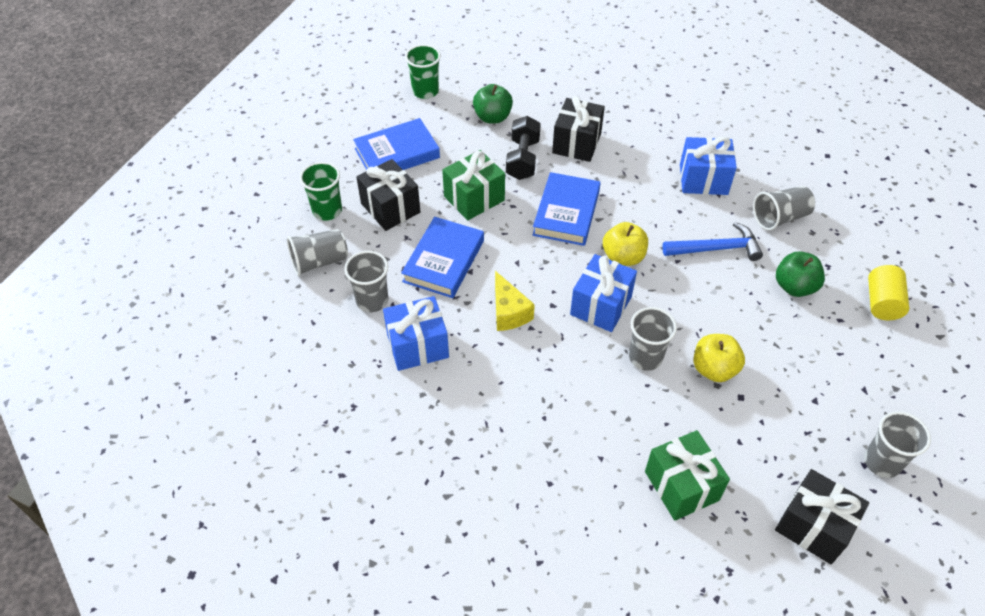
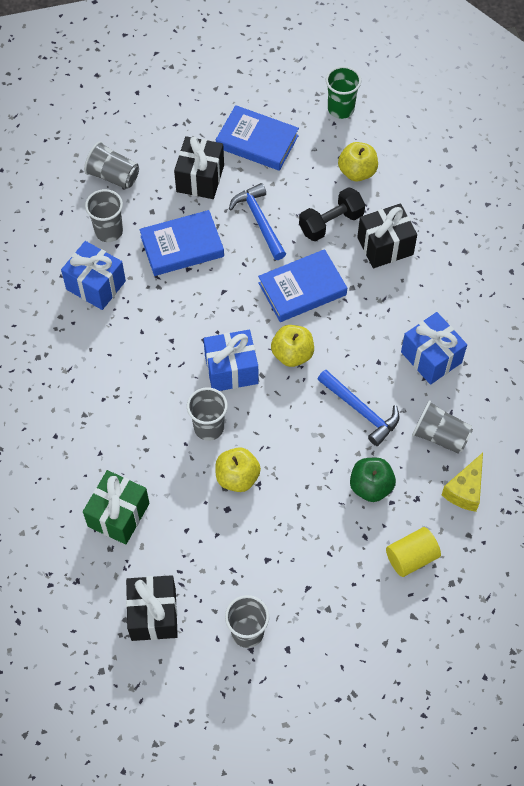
camera: 50 degrees right, 10 degrees up
(327, 211) = (161, 144): green cup -> none
(474, 198) = (259, 221): green gift -> blue hammer
(492, 117) = (357, 172): green apple -> yellow apple
(509, 312) = (173, 318): yellow cheese -> yellow cheese (465, 490)

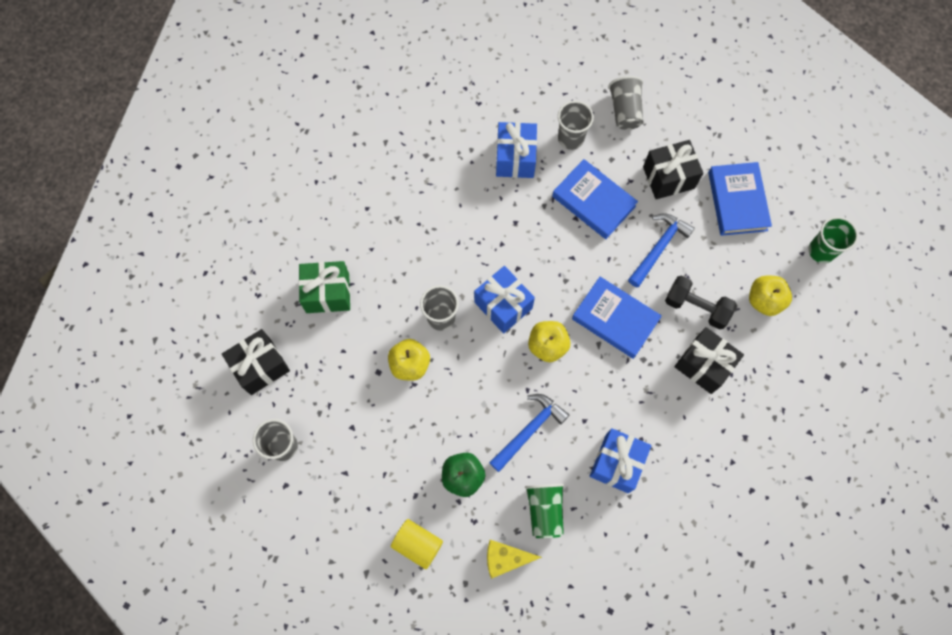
camera: 60 degrees right, 10 degrees up
(361, 410) = (529, 430): blue hammer -> blue hammer turned 150 degrees counterclockwise
(440, 436) = (544, 510): grey cup -> green cup

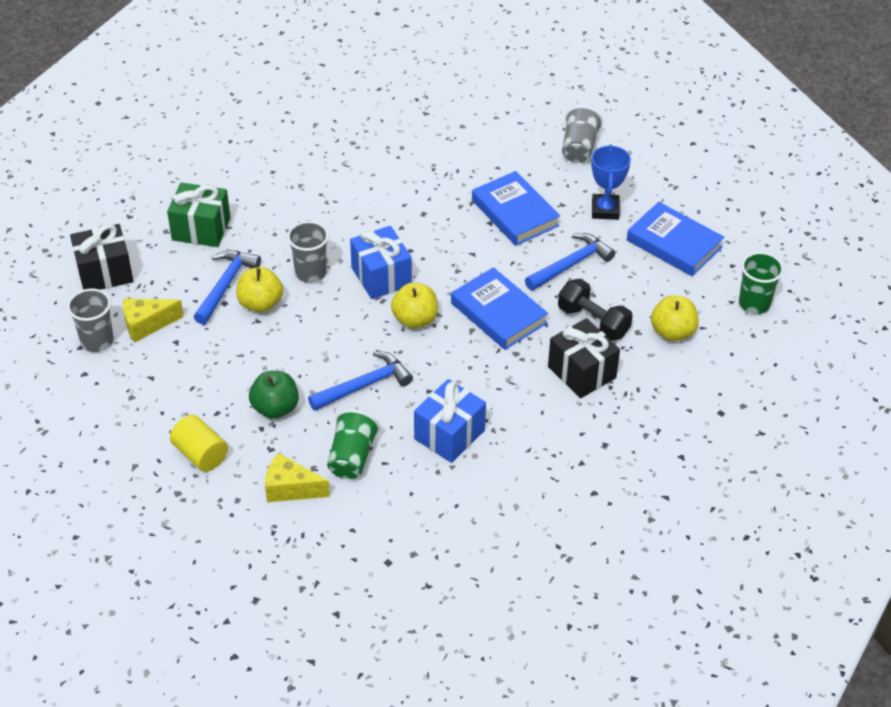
camera: 15 degrees right, 25 degrees down
(320, 415) = (147, 325): none -> yellow cheese
(372, 352) = (225, 285): none -> blue hammer
(515, 158) = (445, 163): blue gift -> none
(571, 138) = (511, 158): grey cup -> none
(668, 177) = (605, 210): black gift -> blue trophy
(737, 201) = (674, 244): blue book -> blue book turned 60 degrees counterclockwise

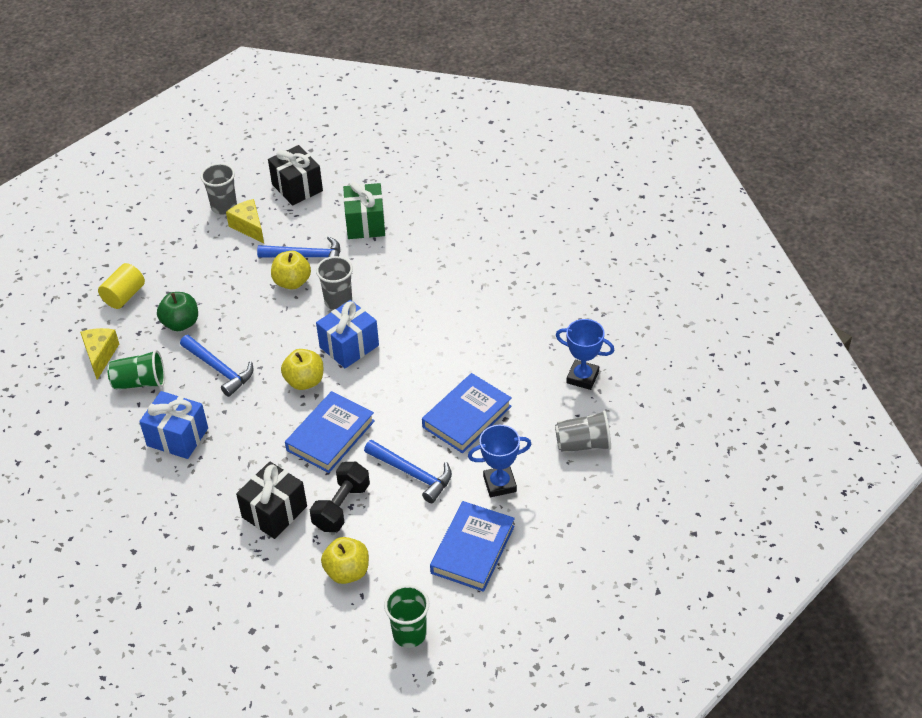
camera: 75 degrees right, 0 degrees up
(499, 128) = (582, 377): none -> blue trophy

